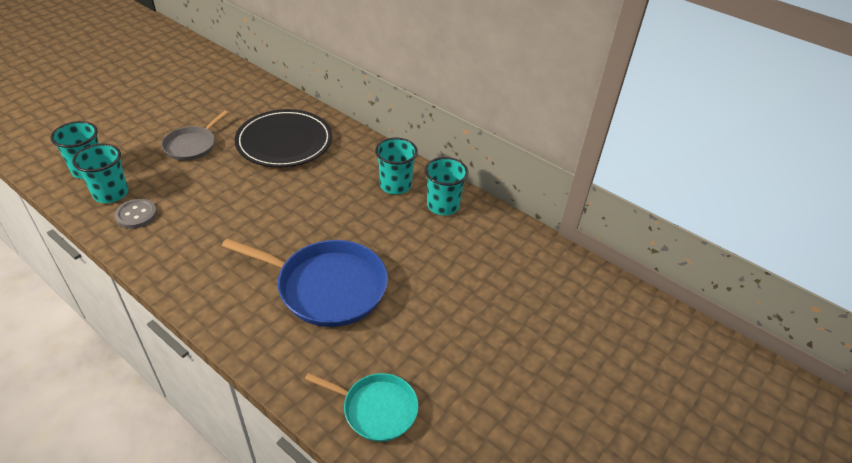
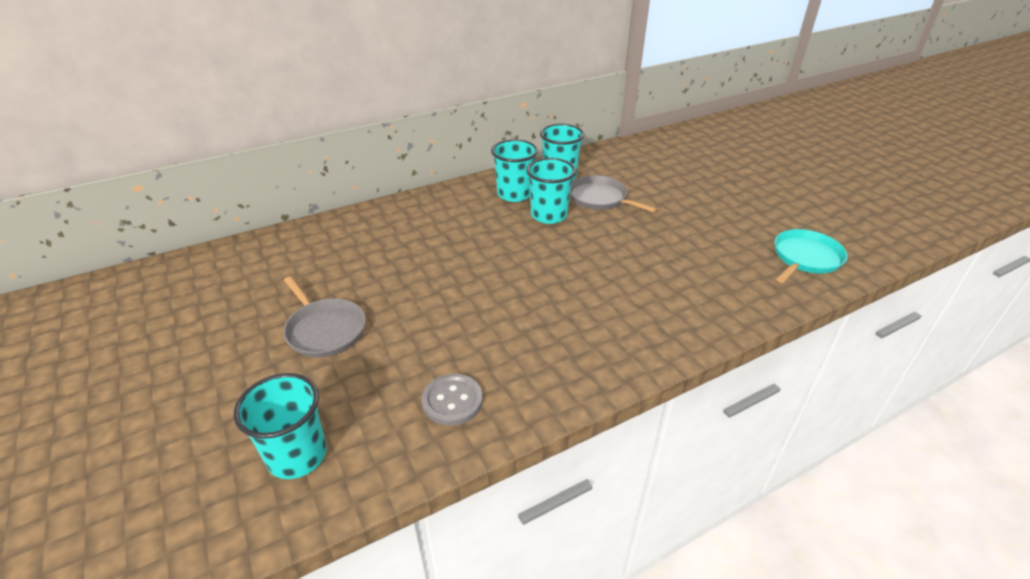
camera: 65 degrees left, 5 degrees down
(111, 193) = (382, 428): turquoise cup -> turquoise cup (549, 215)
(284, 142) = (383, 250): black plate -> none
(327, 287) = (649, 259): blue pan -> none
(417, 239) = (600, 198): none -> grey pan

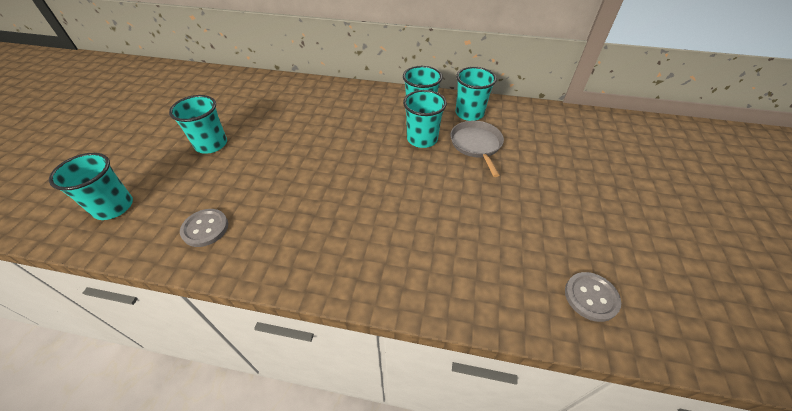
camera: 40 degrees right, 10 degrees up
(324, 329) = (211, 144): grey pan -> turquoise cup
(805, 258) = (591, 297): turquoise pan -> grey button

